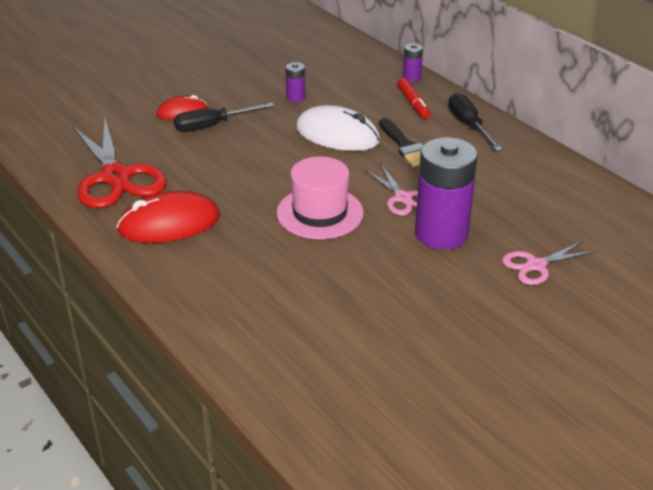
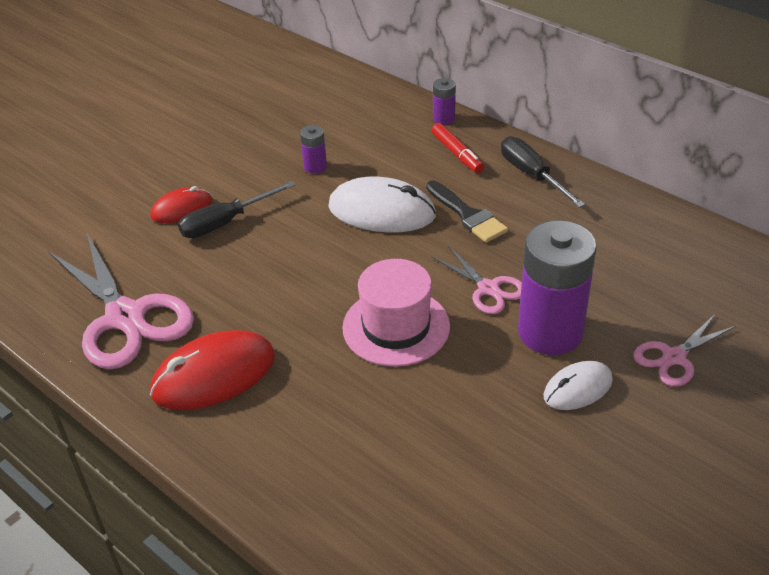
camera: 10 degrees left, 5 degrees up
(116, 177) = (126, 317): red scissors -> pink scissors
(448, 274) = (577, 388): none -> white mouse

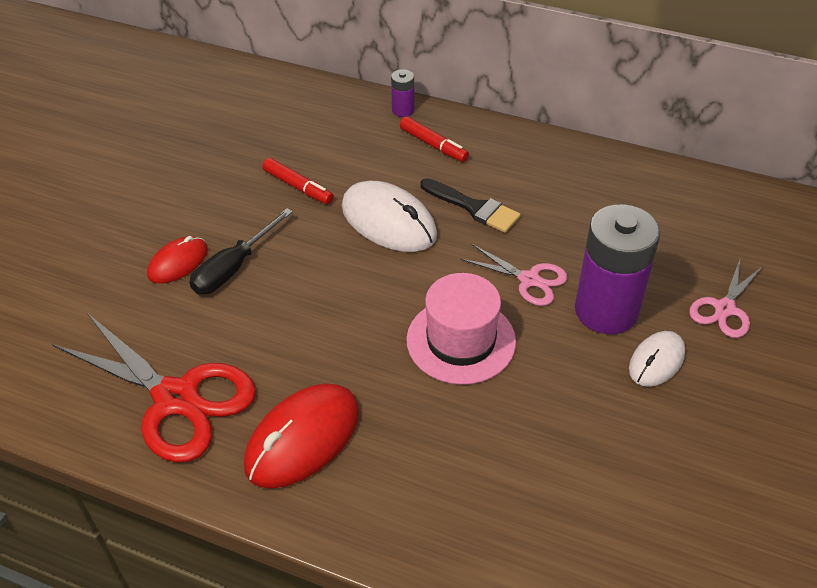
camera: 20 degrees left, 5 degrees up
(126, 317) = (176, 398): pink scissors -> red scissors
(315, 167) = (298, 187): purple battery -> red marker
(381, 211) = (388, 221): white mouse -> white mouse turned 45 degrees clockwise
(532, 175) = (514, 153): black screwdriver -> none

